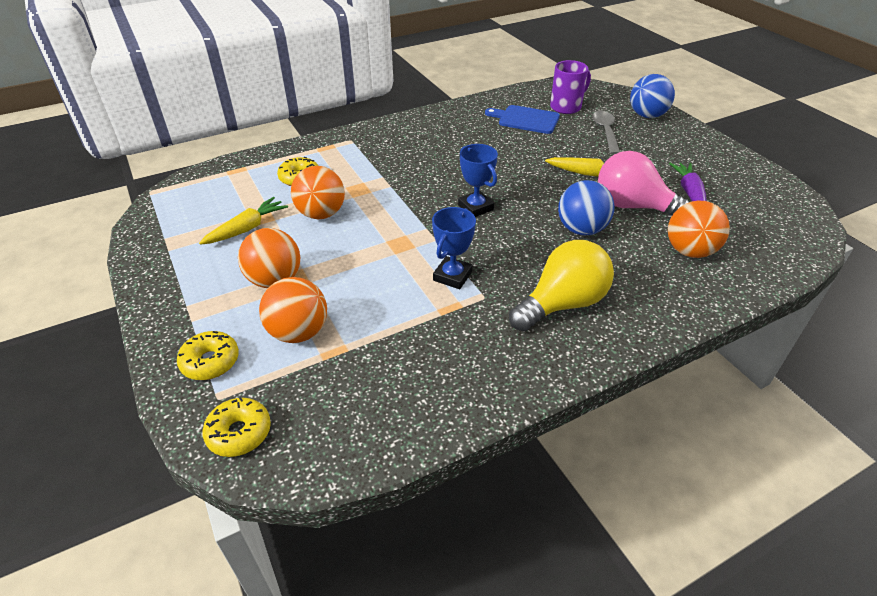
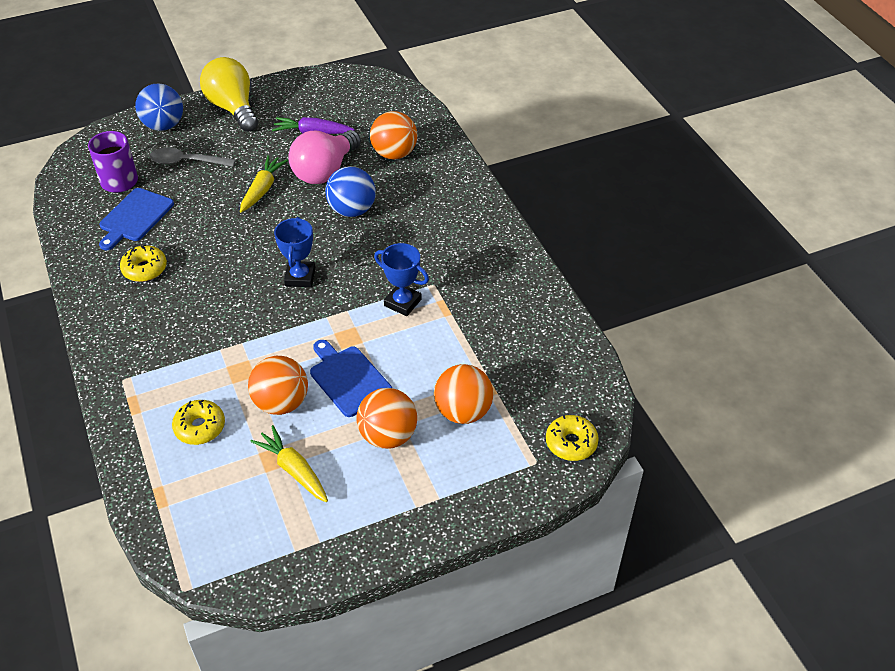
camera: 85 degrees left, 5 degrees up
(210, 362) = (494, 474): yellow donut -> yellow donut (145, 269)
(347, 249) = (348, 379): none -> blue cutting board
(475, 207) = (300, 277): blue trophy -> blue trophy turned 60 degrees counterclockwise
(562, 304) = (447, 238): yellow light bulb -> yellow light bulb (233, 108)

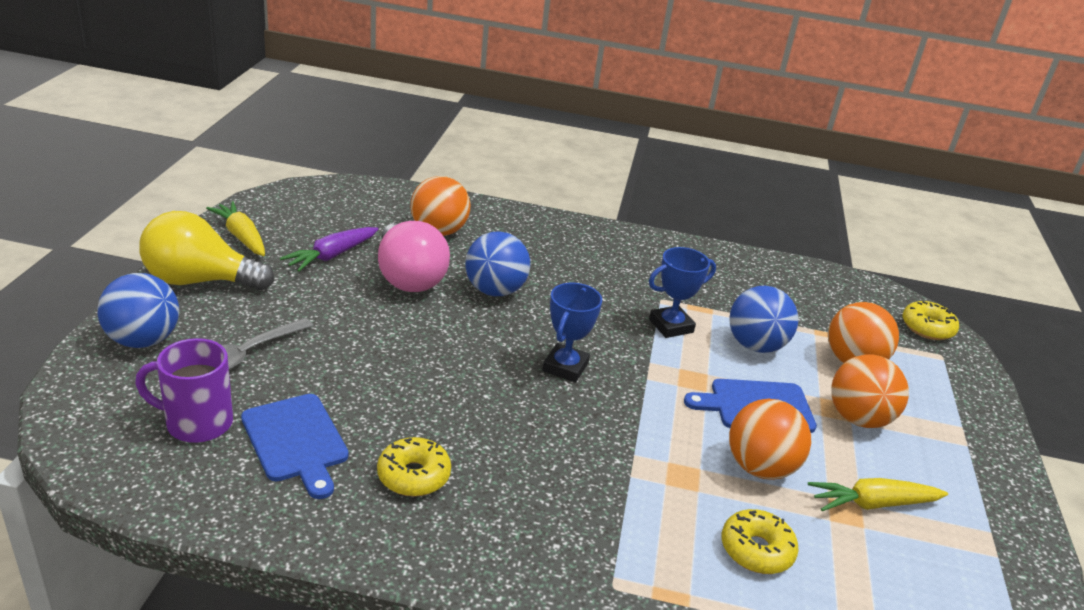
camera: 60 degrees left, 15 degrees down
(263, 189) = (381, 326): yellow carrot -> yellow carrot (241, 236)
(300, 277) = (565, 367): blue trophy -> blue trophy turned 75 degrees clockwise
(425, 353) = (755, 346): none -> blue ball

